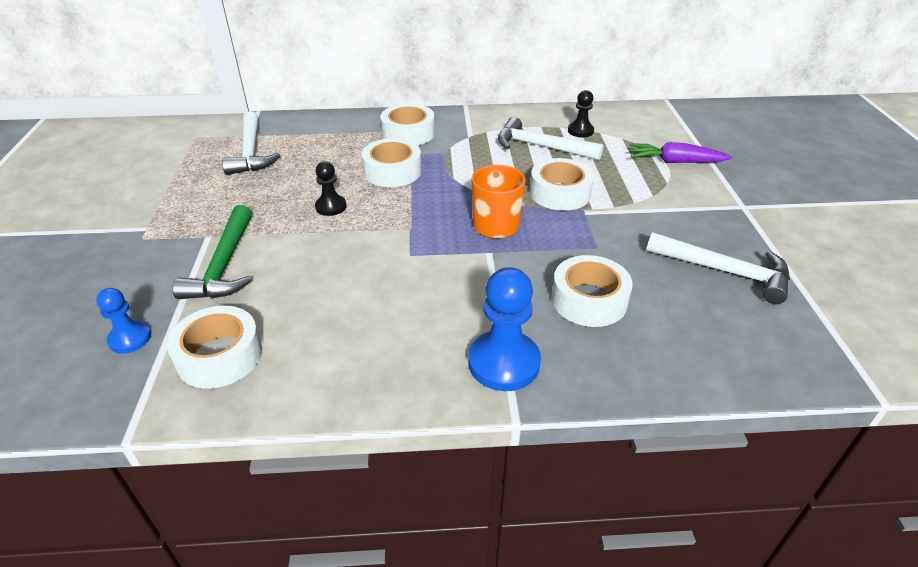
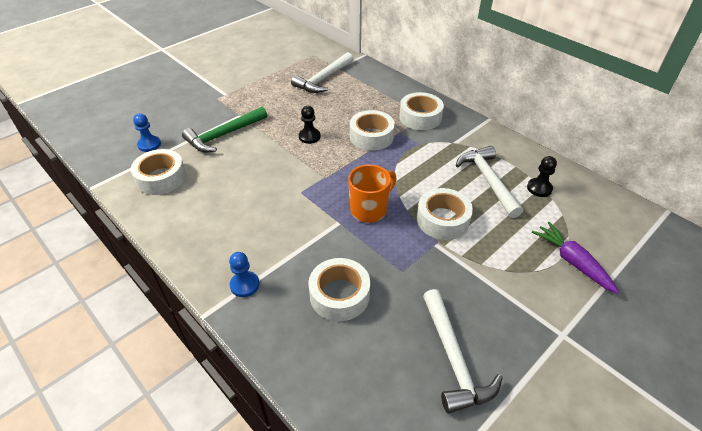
camera: 50 degrees right, 5 degrees up
(504, 362) = (244, 285): blue pawn -> blue pawn, size x0.57

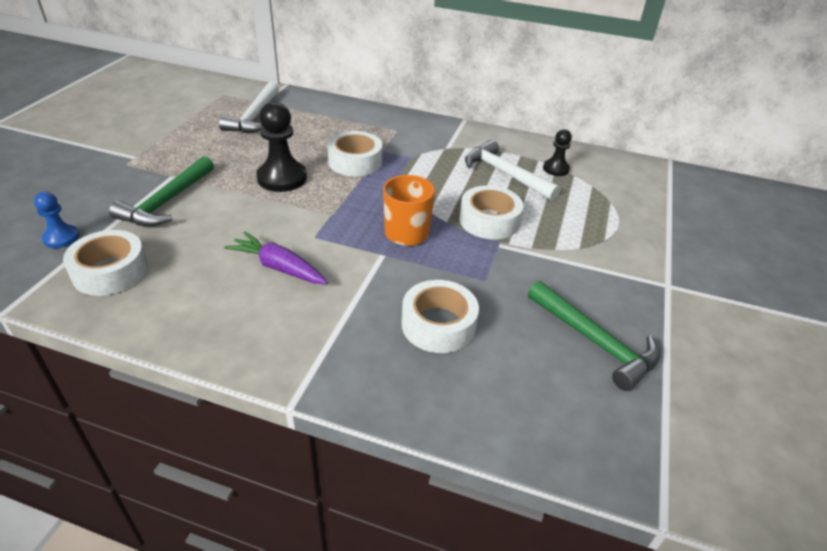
camera: 30 degrees left, 5 degrees down
(244, 285) = (319, 353): blue pawn -> none
(309, 136) = (282, 178): black pawn -> black pawn, size x1.75
(420, 117) = (394, 132): white tape -> none
(453, 358) = (594, 341): white hammer -> green hammer
(572, 261) = (629, 222): purple carrot -> purple carrot (278, 267)

